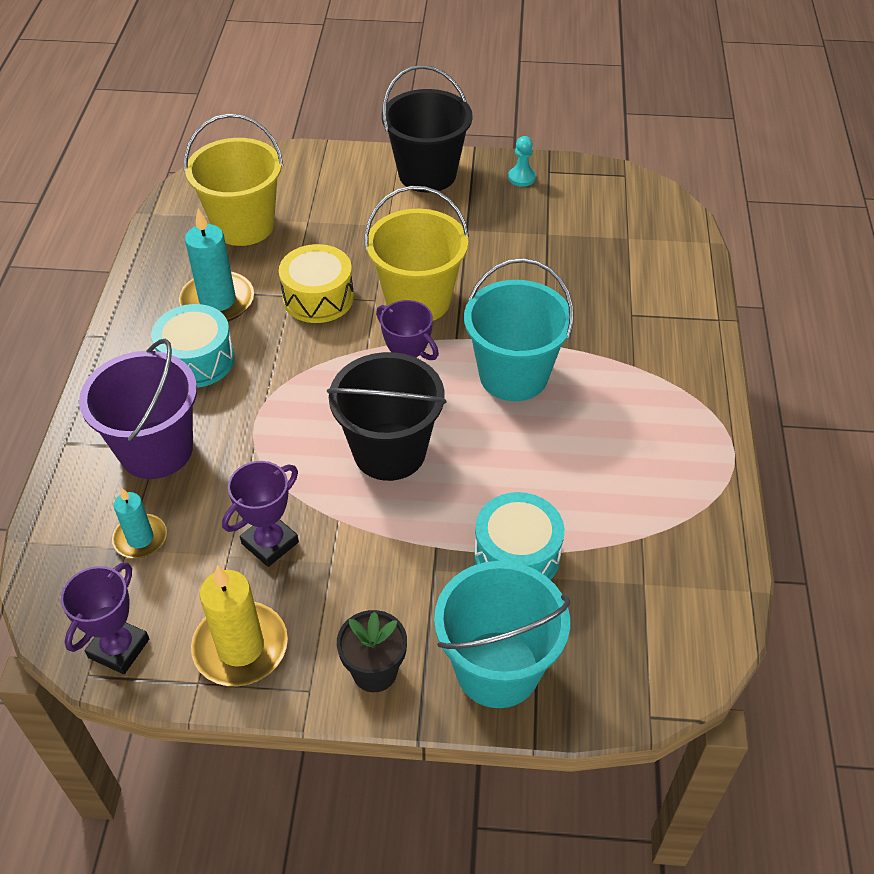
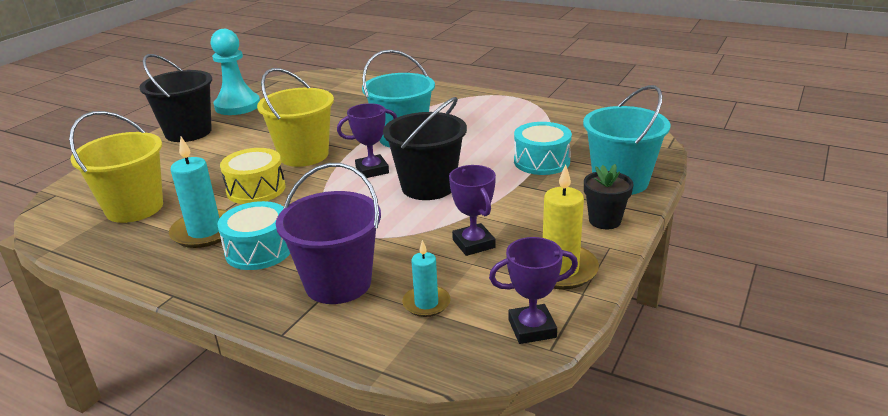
camera: 65 degrees left, 20 degrees down
(119, 648) = (532, 328): purple trophy -> purple trophy turned 60 degrees counterclockwise
(521, 178) = (237, 106): turquoise pawn -> turquoise pawn, size x2.28

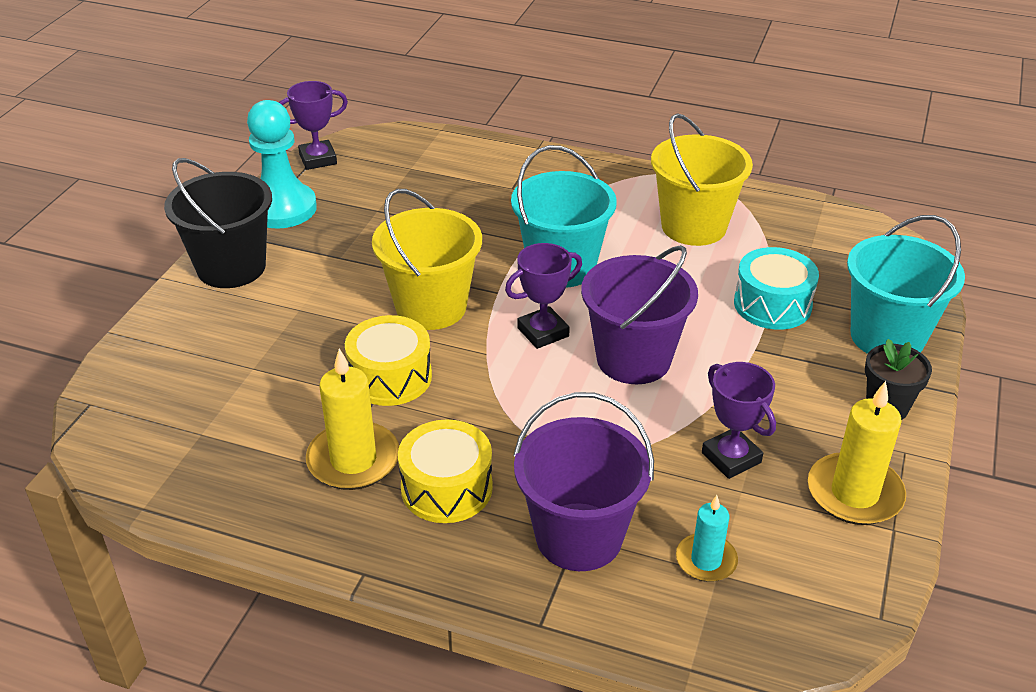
camera: 10 degrees left, 10 degrees up
(134, 208) = (226, 422): yellow bucket -> yellow bucket (693, 226)
(205, 231) = (353, 460): turquoise candle -> yellow candle
(259, 250) = (446, 488): turquoise drum -> yellow drum
(428, 186) = (633, 359): black bucket -> purple bucket
(532, 328) = (849, 589): purple trophy -> purple trophy (318, 159)

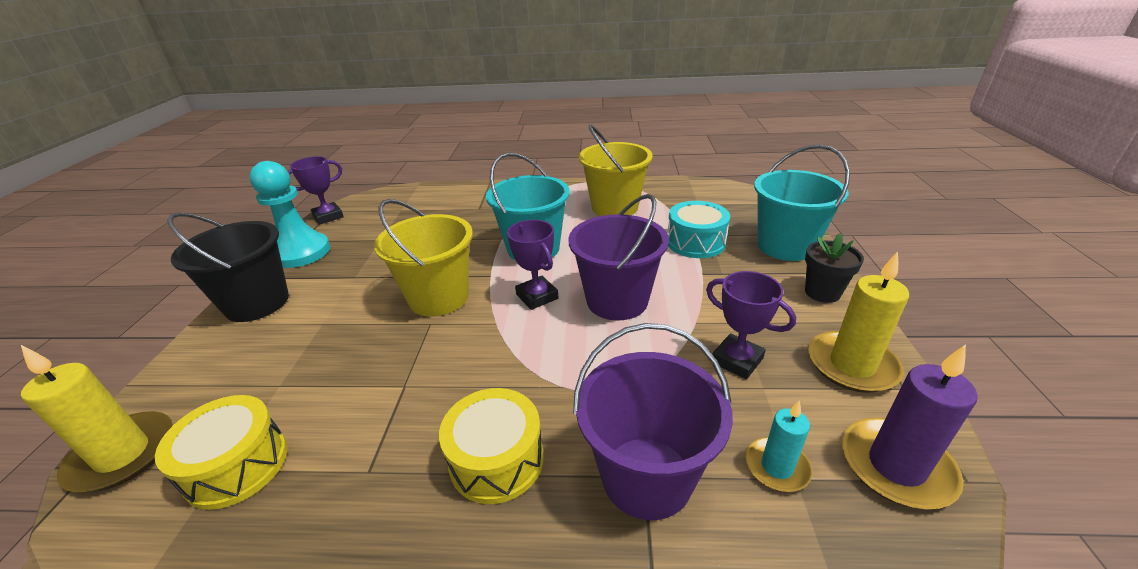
camera: 15 degrees left, 5 degrees down
(353, 460) = (393, 454): yellow candle -> yellow candle (123, 454)
(390, 377) = (415, 362): yellow drum -> yellow drum (237, 465)
(543, 332) = (537, 296): purple trophy -> purple trophy turned 75 degrees counterclockwise
(822, 589) = (896, 466): none -> purple candle

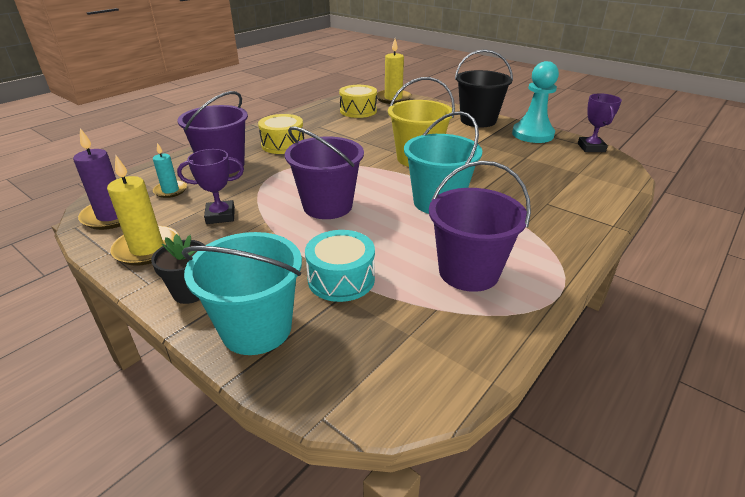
camera: 125 degrees right, 0 degrees up
(537, 296) = (374, 184): purple trophy -> none
(614, 207) = (468, 272): yellow bucket -> purple bucket

